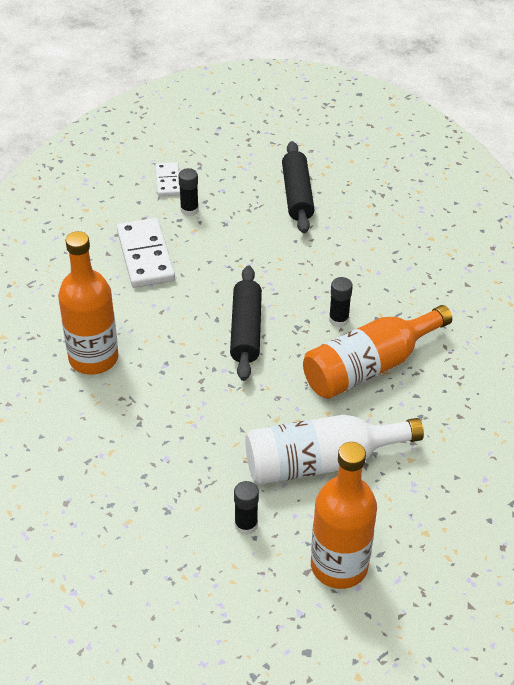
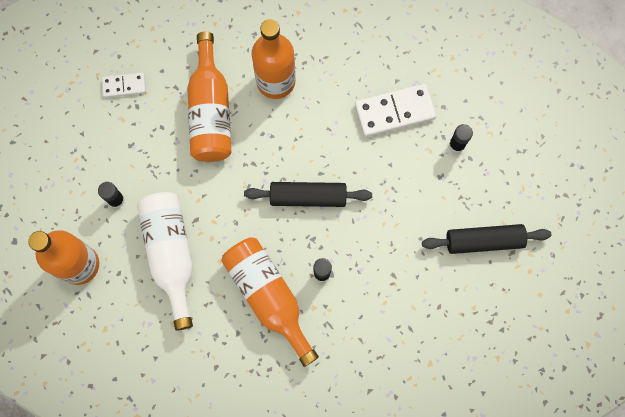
camera: 90 degrees right, 30 degrees up
(127, 423) = (211, 111): none -> orange bottle
(168, 181) = (495, 124): white domino -> white domino (124, 86)

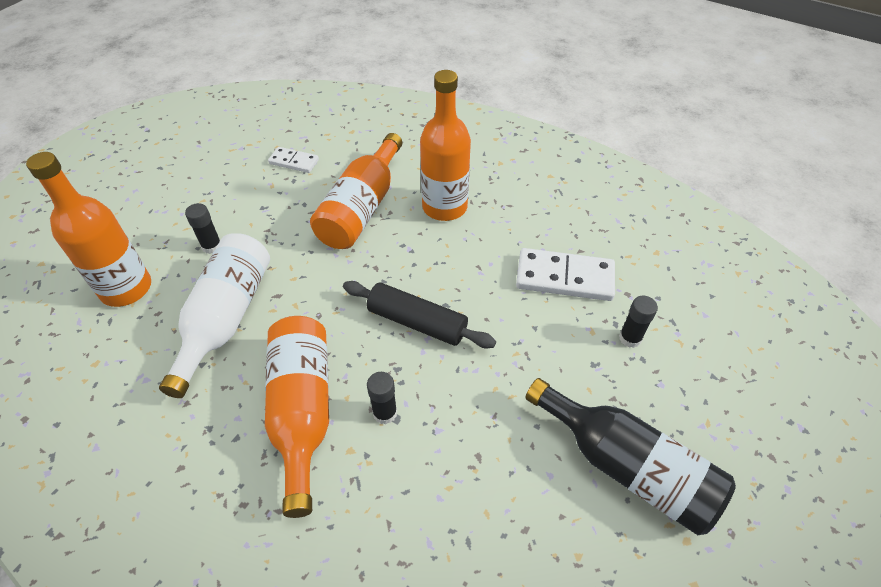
camera: 25 degrees right, 25 degrees down
(484, 241) = (627, 467): black rolling pin -> black bottle

